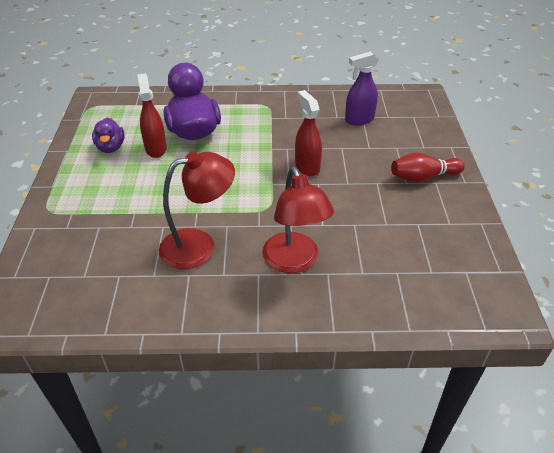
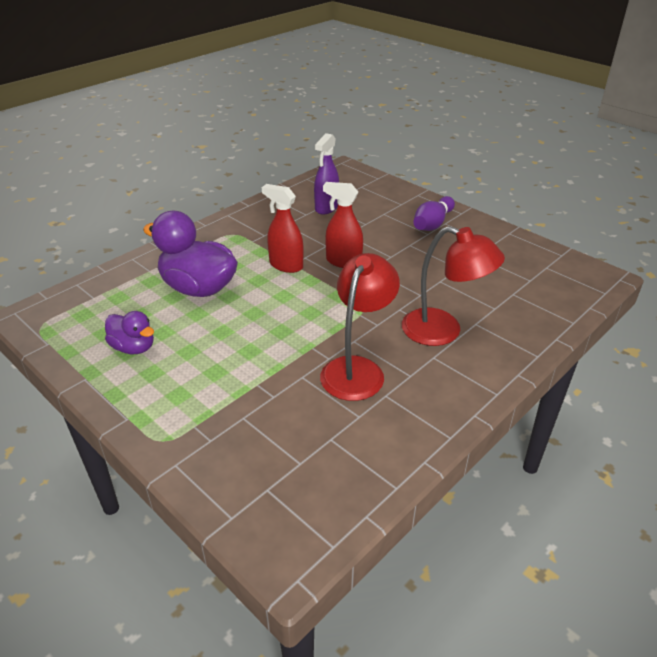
camera: 45 degrees left, 5 degrees down
(155, 149) = (185, 322): red spray bottle -> red spray bottle (286, 265)
(423, 177) = (432, 224): red bowling pin -> purple bowling pin

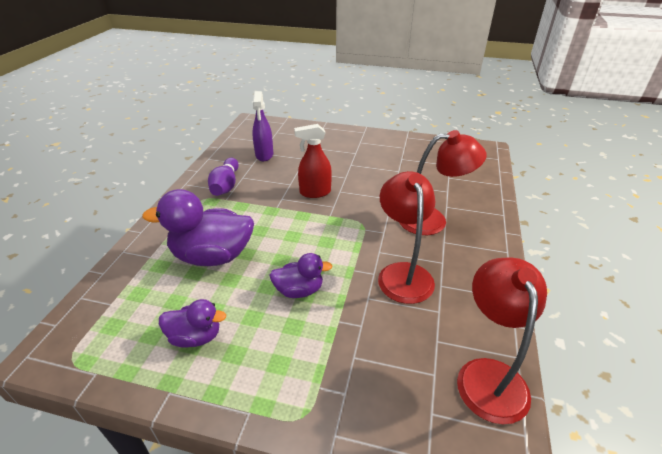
camera: 30 degrees left, 0 degrees up
(246, 345) = (299, 290): none -> purple duck
(286, 265) = (272, 210): red spray bottle -> none
(350, 487) = (488, 375): none -> red lamp
(432, 224) = (352, 145): purple bowling pin -> purple bowling pin (226, 186)

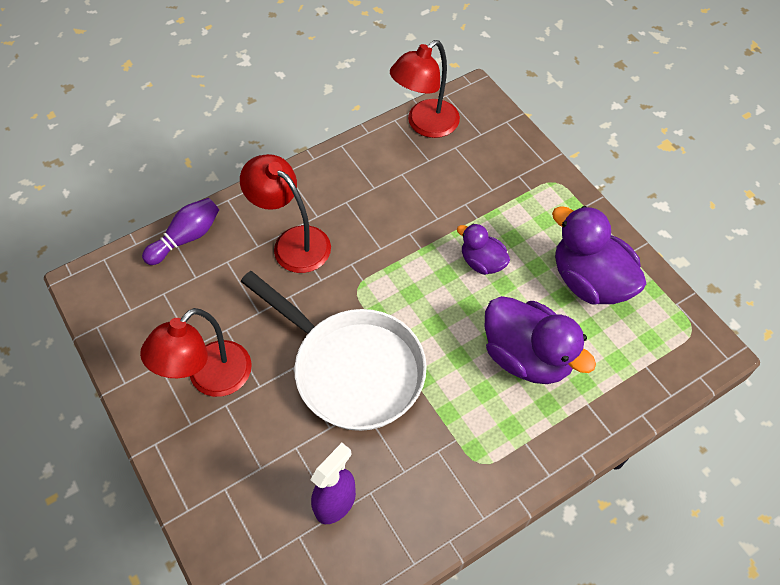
camera: 135 degrees left, 20 degrees up
(195, 337) = (590, 281): purple duck -> purple duck, size x1.81
(226, 186) = (437, 468): purple bowling pin -> purple bowling pin (186, 238)
(315, 192) = (352, 369): red spray bottle -> white pan
(402, 273) = (388, 216): red lamp -> red lamp (210, 379)

